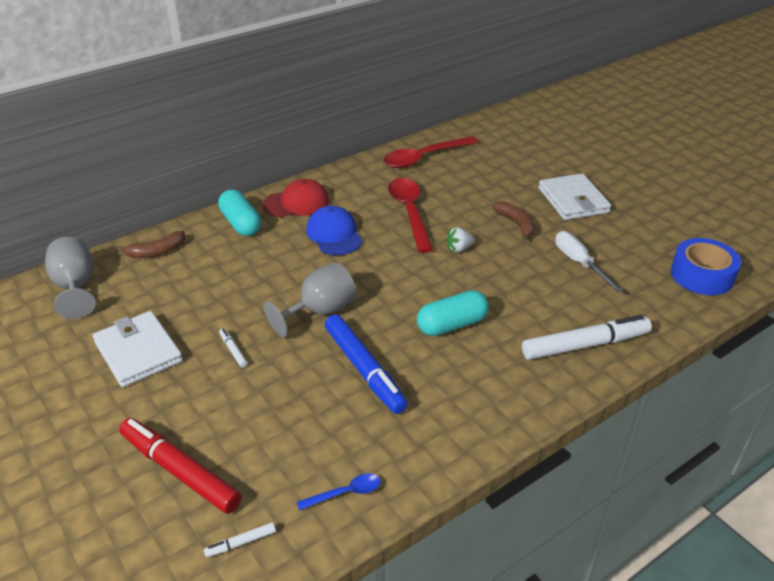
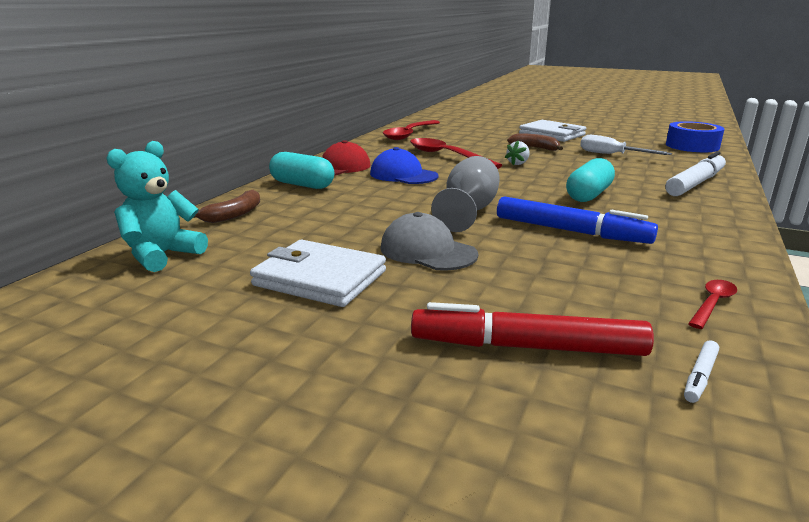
camera: 30 degrees left, 15 degrees down
(75, 287) = (162, 255): grey goblet -> turquoise teddy bear
(233, 350) = (427, 251): white marker -> grey cap
(345, 493) = (712, 304): blue spoon -> red spoon

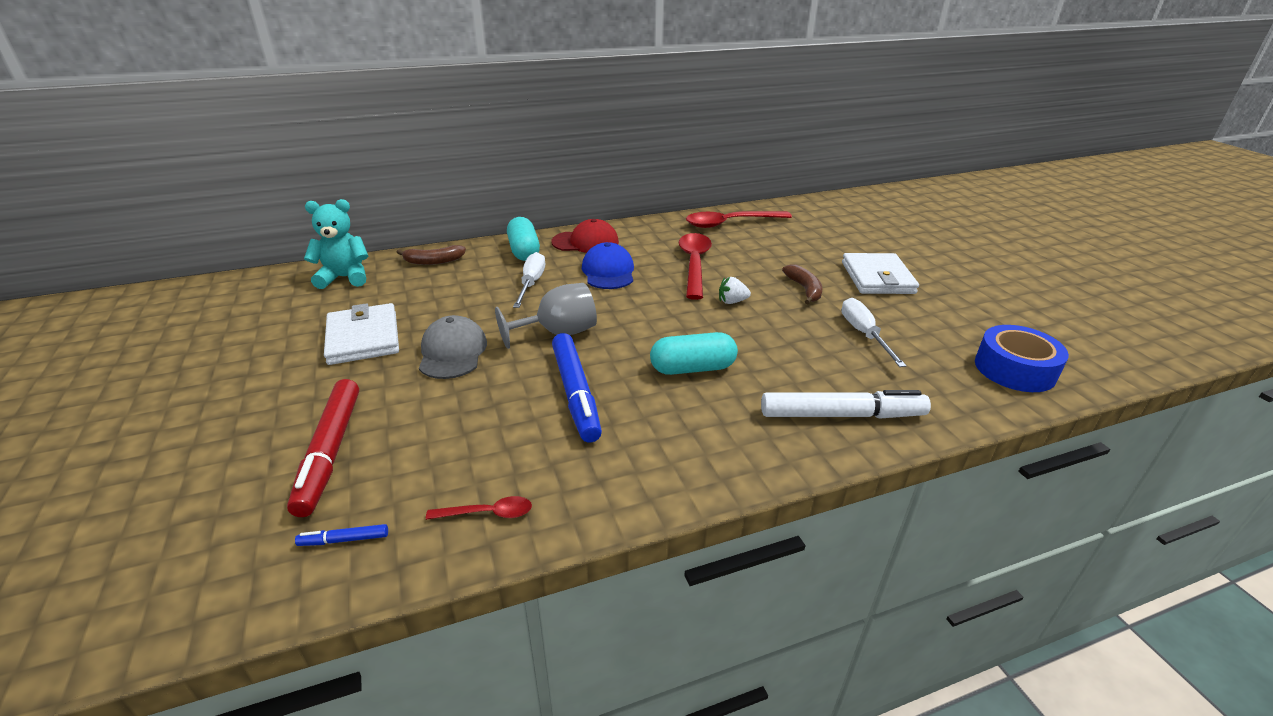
camera: 45 degrees right, 10 degrees up
(366, 198) = (531, 284): none -> white screwdriver
(527, 347) = (330, 452): red marker -> red marker turned 150 degrees counterclockwise
(700, 377) = (344, 540): white marker -> blue marker

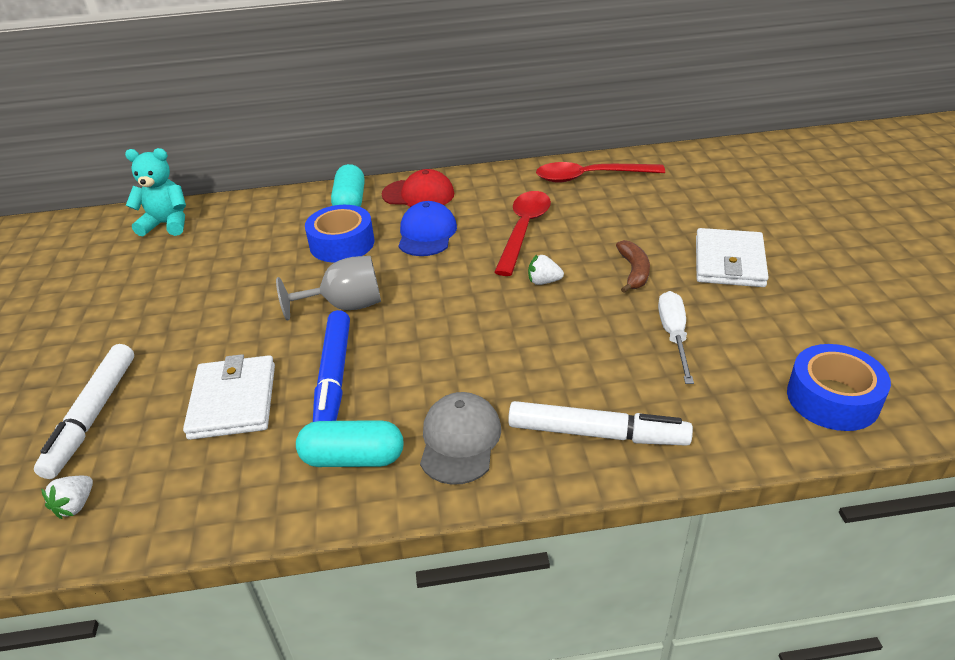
camera: 15 degrees right, 5 degrees up
(330, 452) = (92, 416): red marker -> white marker
(344, 540) = (76, 505): blue marker -> white strawberry
(363, 338) = (161, 295): white wallet -> white wallet (233, 401)
(433, 261) = (256, 210): brown banana -> none
(452, 352) = (236, 319): grey cap -> grey cap (460, 440)
(487, 513) = (204, 497): red spoon -> none
(531, 284) = (342, 243): white screwdriver -> blue tape
(692, 368) = (463, 361): turquoise capsule -> turquoise capsule (353, 458)

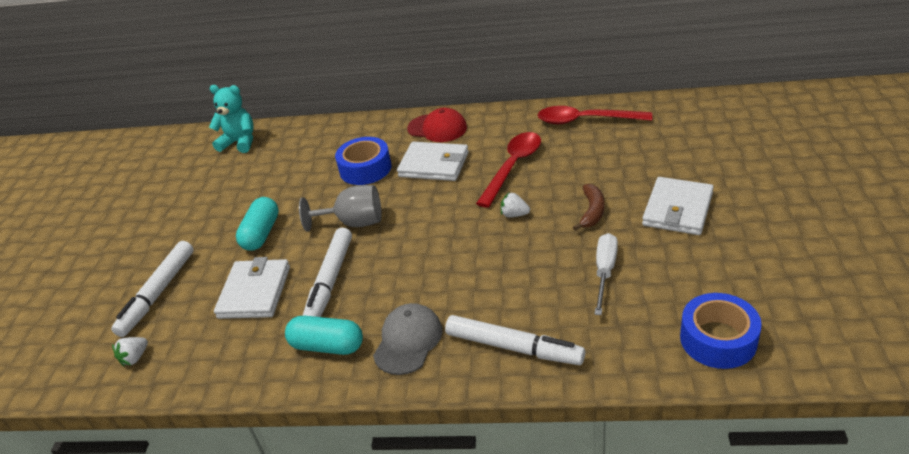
camera: 15 degrees right, 0 degrees up
(334, 378) = (330, 281): blue marker -> white marker
(350, 202) = (381, 132): turquoise capsule -> turquoise capsule (261, 234)
(427, 234) = (434, 165): blue cap -> white wallet

